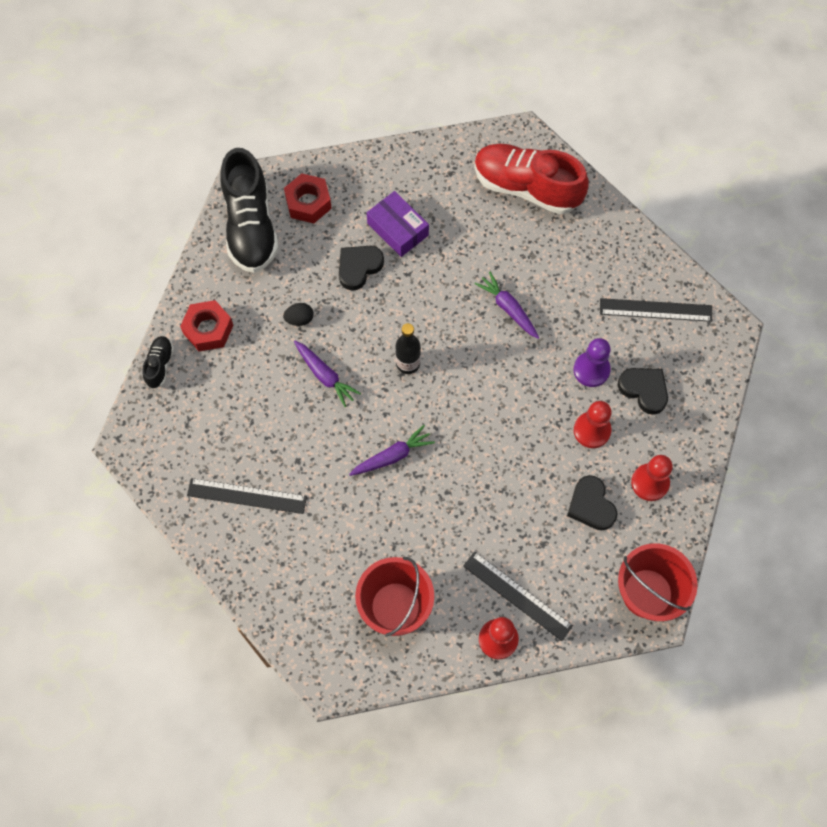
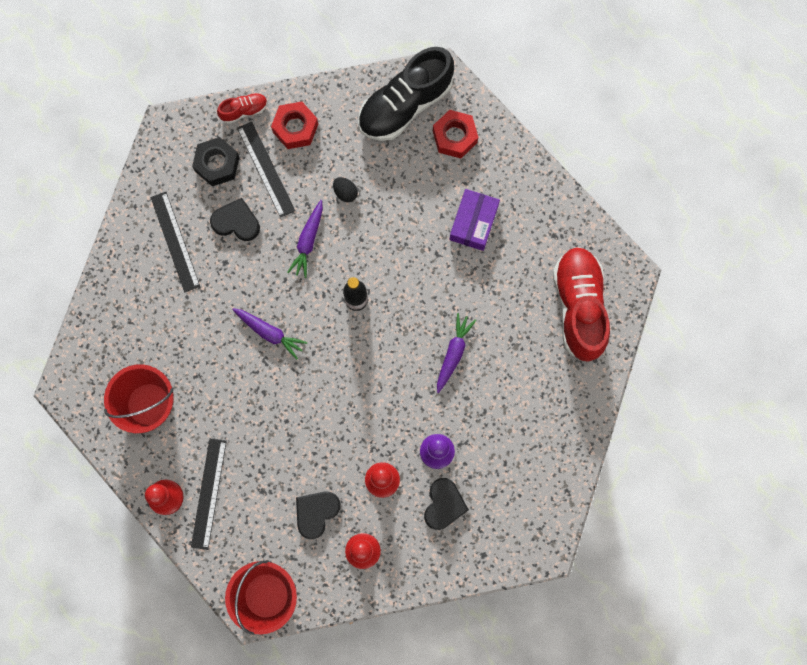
camera: 60 degrees right, 10 degrees up
(160, 365) = (244, 111): black shoe -> red shoe
(196, 417) = (217, 164): none -> black nut
(358, 267) = (419, 212): black heart -> black heart (236, 222)
(655, 310) = (525, 477): black ruler -> black ruler (266, 169)

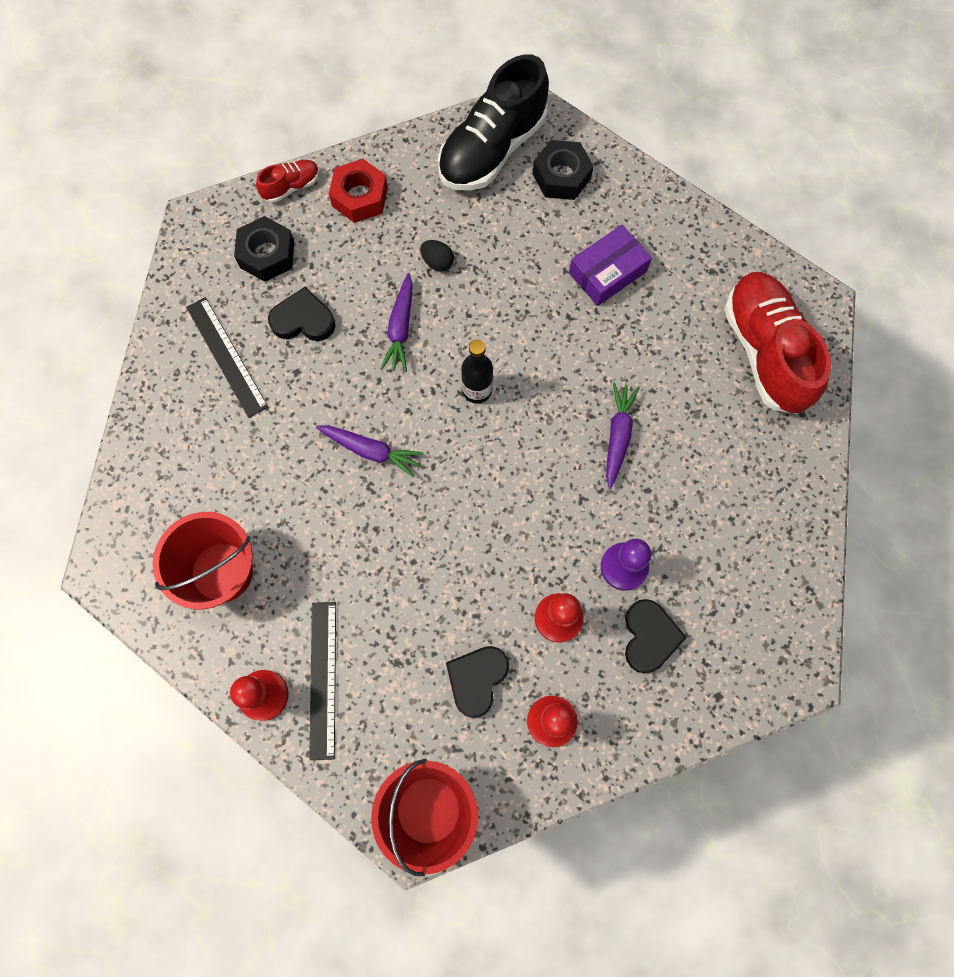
camera: 10 degrees left, 5 degrees down
(266, 169) = (330, 250): black ruler -> none
(455, 137) = (561, 176): red nut -> black nut
(473, 222) = (607, 272): purple box -> purple box turned 45 degrees clockwise

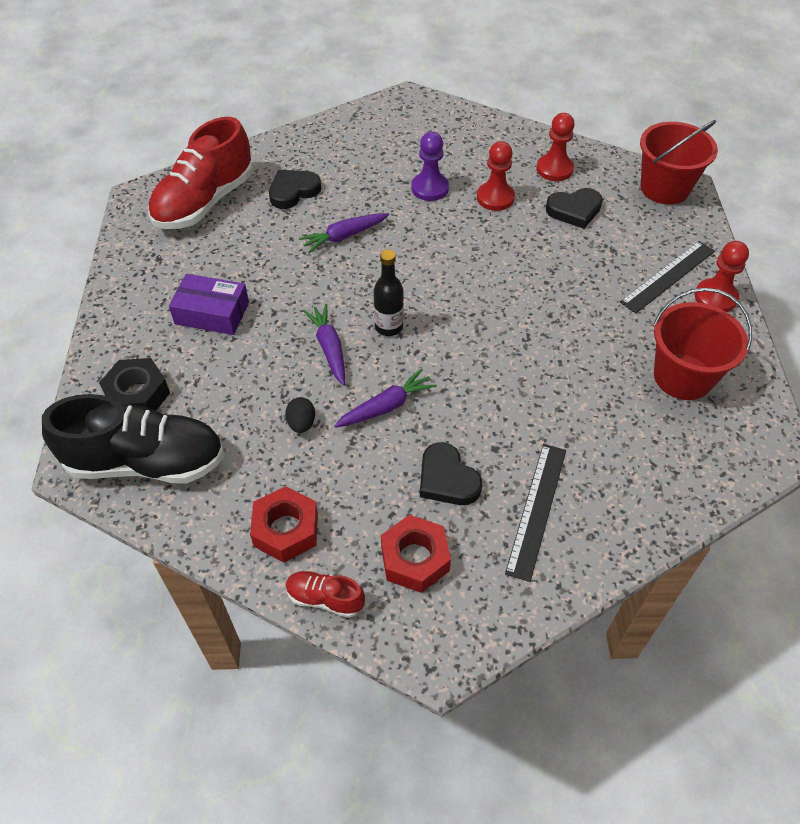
camera: 130 degrees left, 20 degrees down
(267, 254) = (415, 559): black nut -> red nut
(371, 451) = (501, 355): purple carrot -> purple carrot (329, 348)
(649, 637) = (459, 158): black heart -> black heart (293, 191)

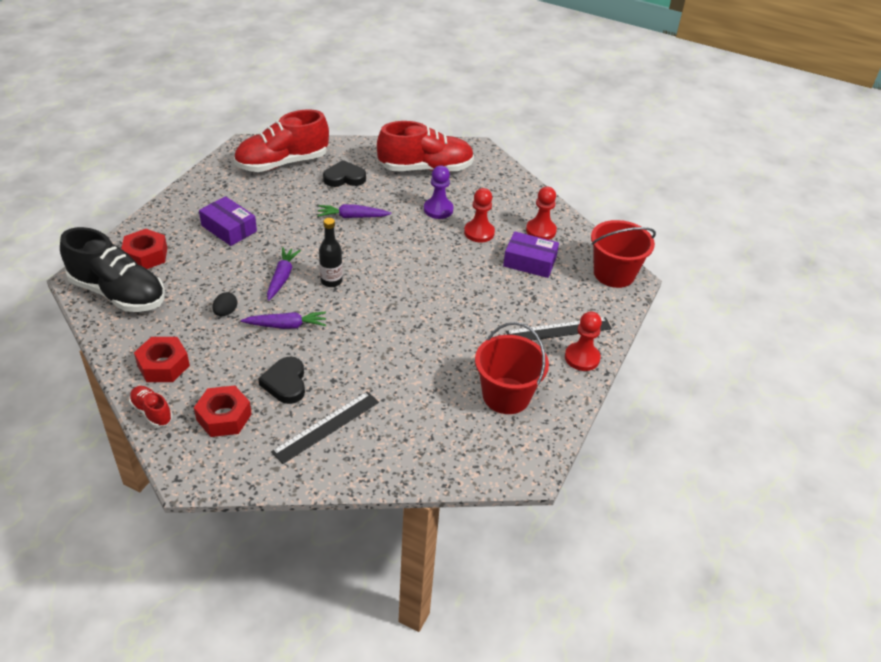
camera: 25 degrees right, 10 degrees down
(137, 395) = (145, 255): black nut -> red nut
(374, 144) = (425, 169): none -> red shoe
(574, 210) = (529, 262): black heart -> purple box

